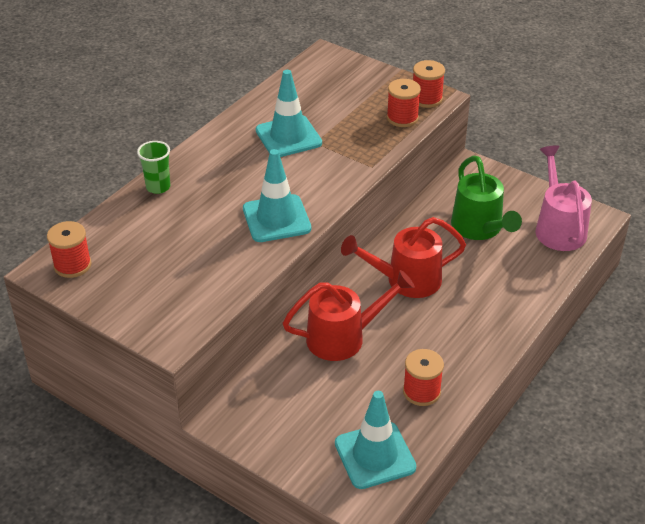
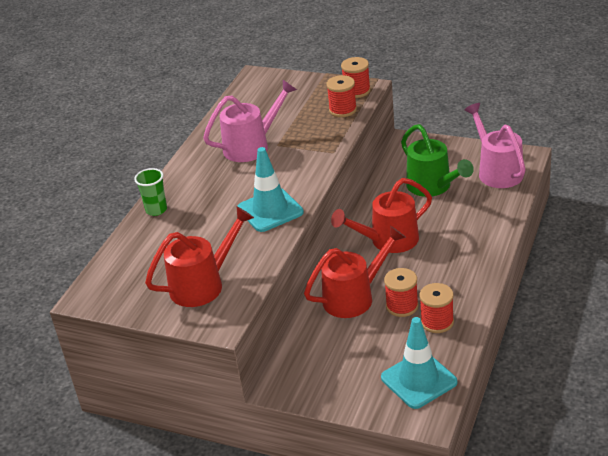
camera: 10 degrees left, 5 degrees down
(72, 265) = (108, 288): red spool -> red spool (402, 306)
(172, 288) = (203, 284): none -> red watering can
(288, 137) = (252, 146): turquoise traffic cone -> pink watering can

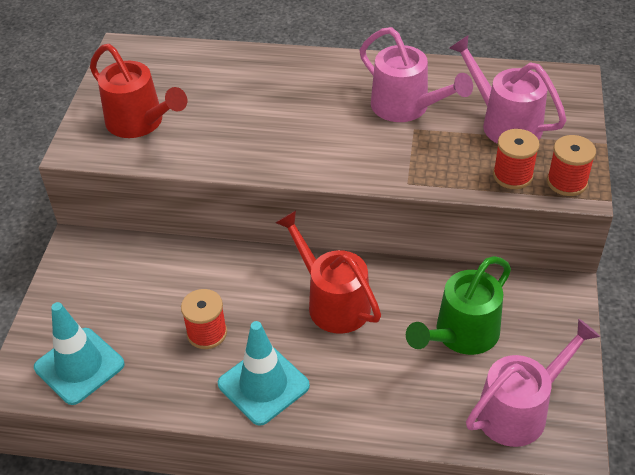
camera: 75 degrees right, 10 degrees up
(156, 210) = (268, 61): green cup -> none
(270, 210) = (275, 148): turquoise traffic cone -> turquoise traffic cone (263, 385)
(288, 107) = (504, 122): none -> pink watering can
(355, 297) = (222, 285): red watering can -> none
(437, 322) = (179, 372): red spool -> none

